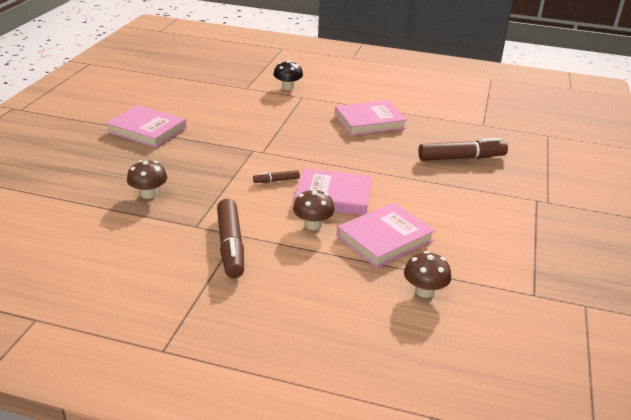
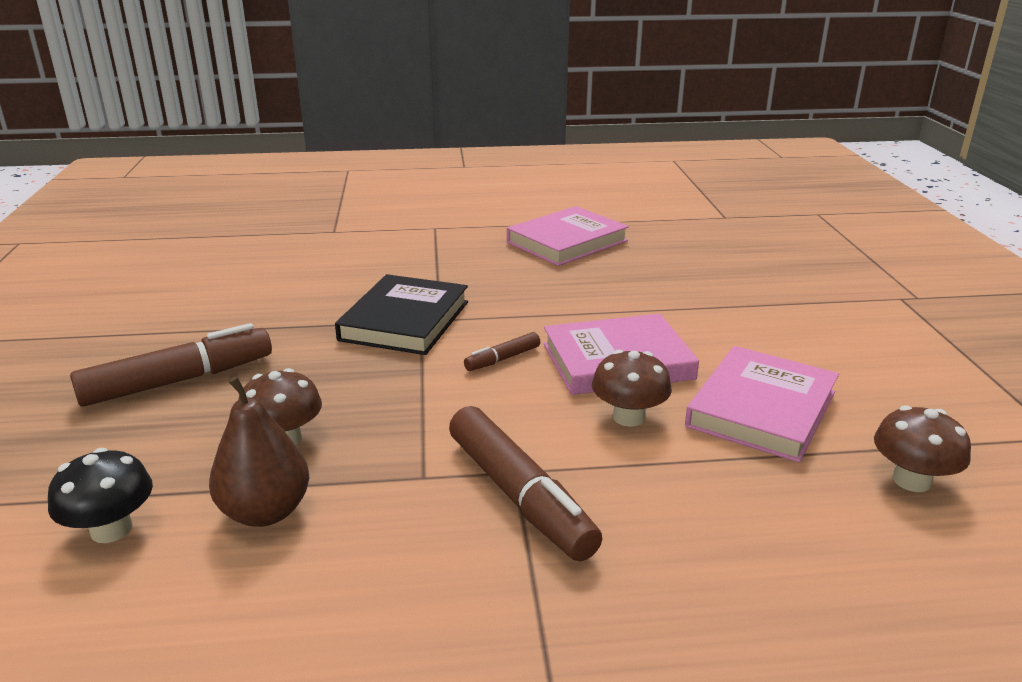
camera: 20 degrees left, 5 degrees down
(121, 223) = (265, 512): none -> brown pear
(147, 130) = (202, 327): pink book -> none
(244, 149) = (405, 321): none -> black book
(288, 87) = (401, 218): black mushroom -> black mushroom (111, 529)
(461, 158) = (744, 264): brown marker -> brown marker (179, 381)

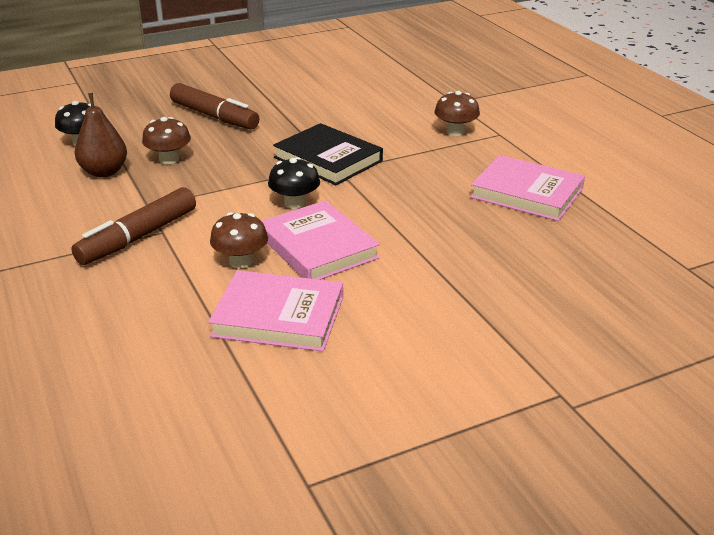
camera: 70 degrees right, 5 degrees up
(405, 321) = (328, 159): black book -> black book turned 45 degrees clockwise
(502, 359) = (295, 203): brown marker -> black mushroom
(911, 480) = (205, 390): brown mushroom -> brown mushroom (455, 131)

